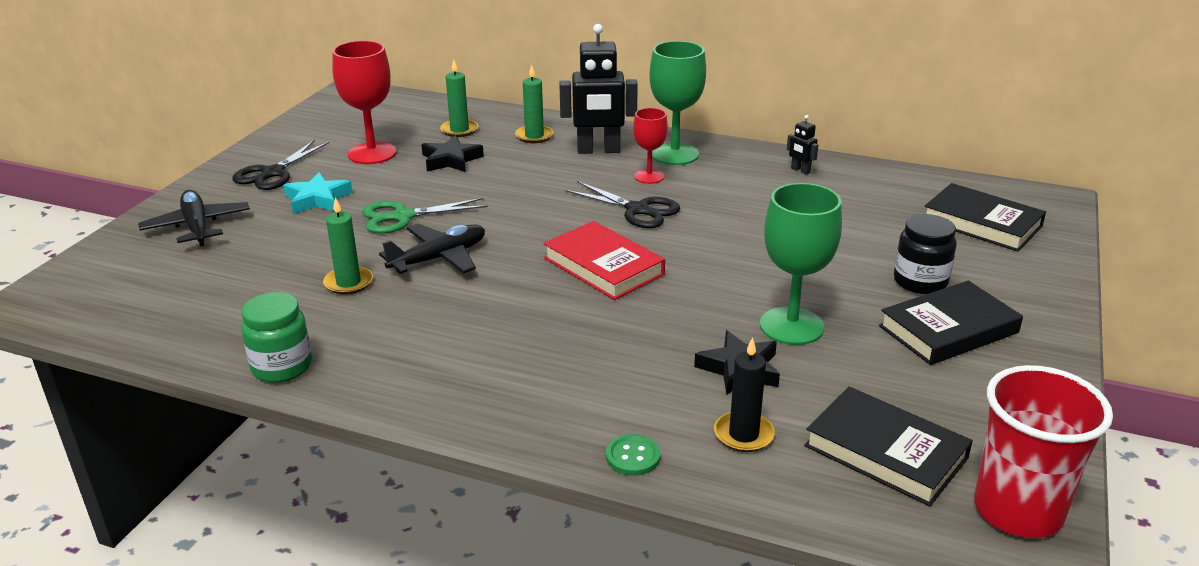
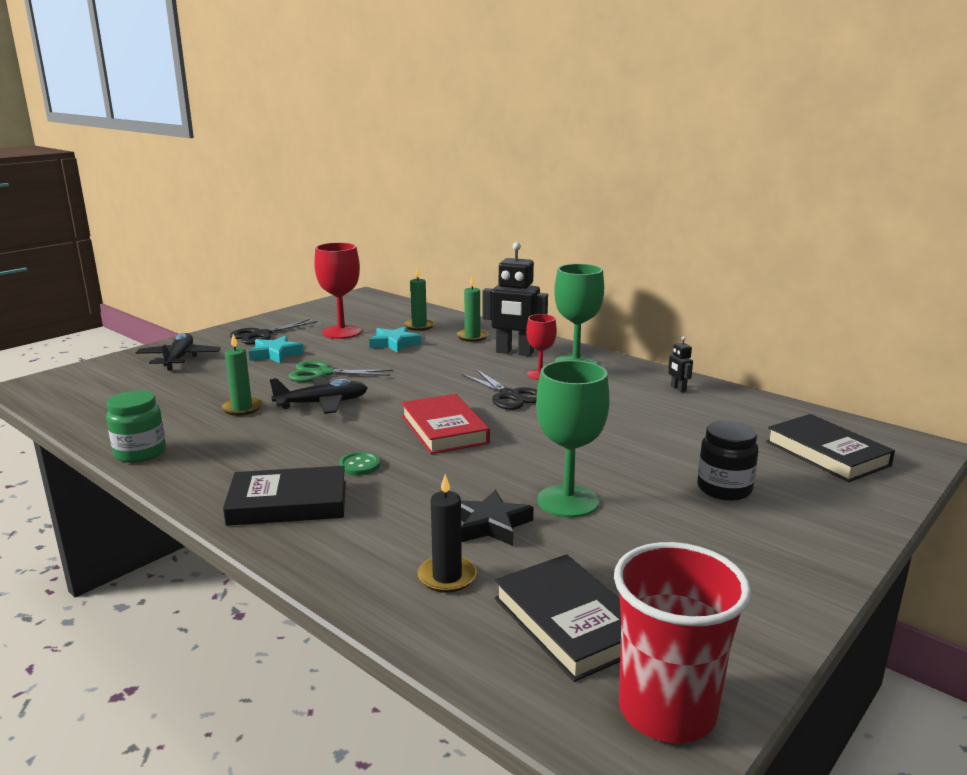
camera: 20 degrees right, 10 degrees down
(451, 160) = (394, 343): black star -> turquoise star
(633, 456) = (335, 572): green button -> green button (359, 465)
(948, 329) = (721, 533): black book -> black book (288, 503)

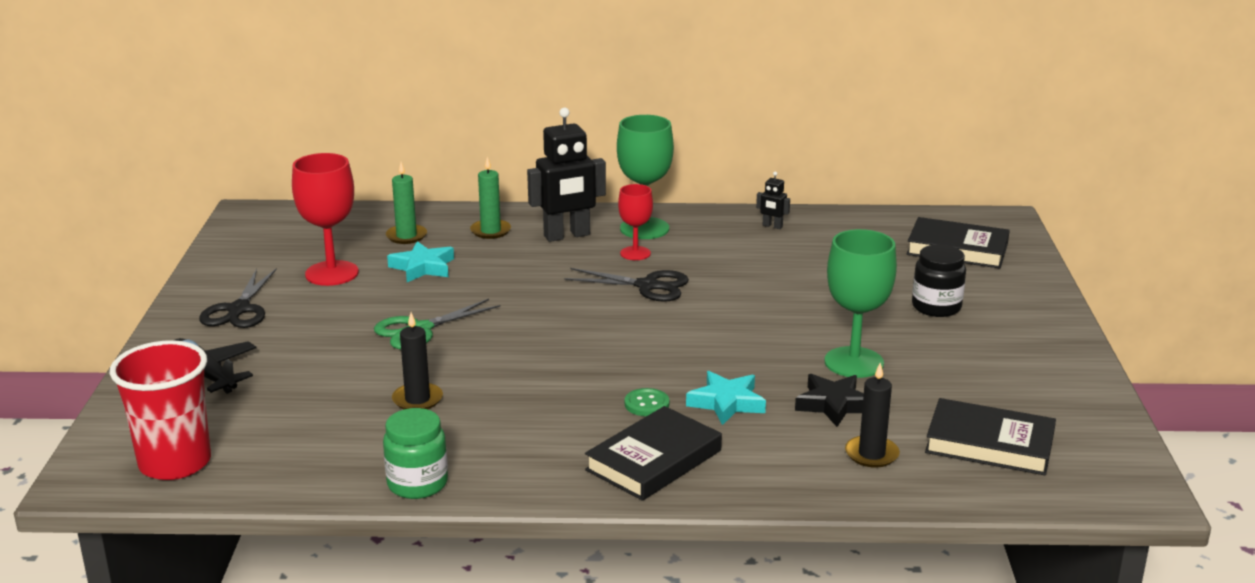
camera: 40 degrees left, 5 degrees up
(242, 408) = (417, 399): green candle -> black candle
(275, 354) = (313, 327): turquoise star -> turquoise star (726, 403)
(322, 403) = (489, 362): black plane -> none
(444, 429) = (653, 342): red book -> none
(667, 710) = (1109, 464): red cup -> red cup (175, 463)

